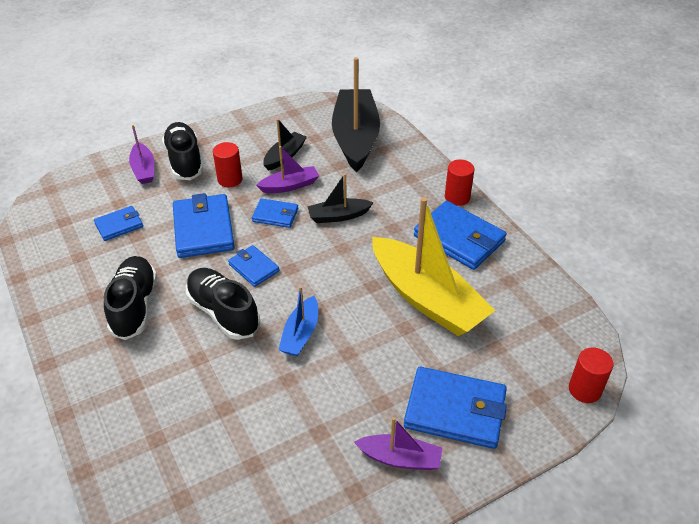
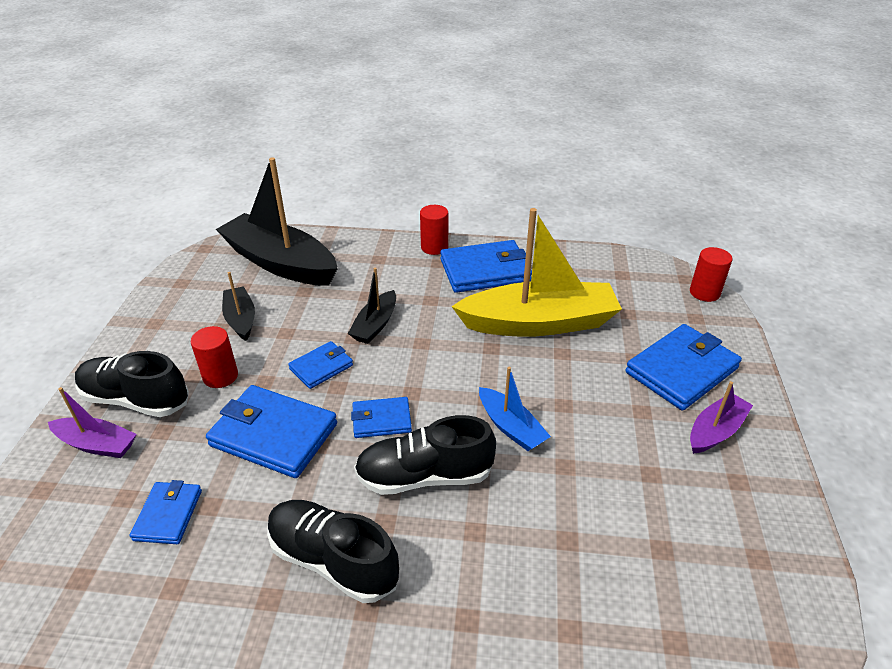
camera: 55 degrees left, 5 degrees down
(290, 186) = (290, 336): purple boat -> none

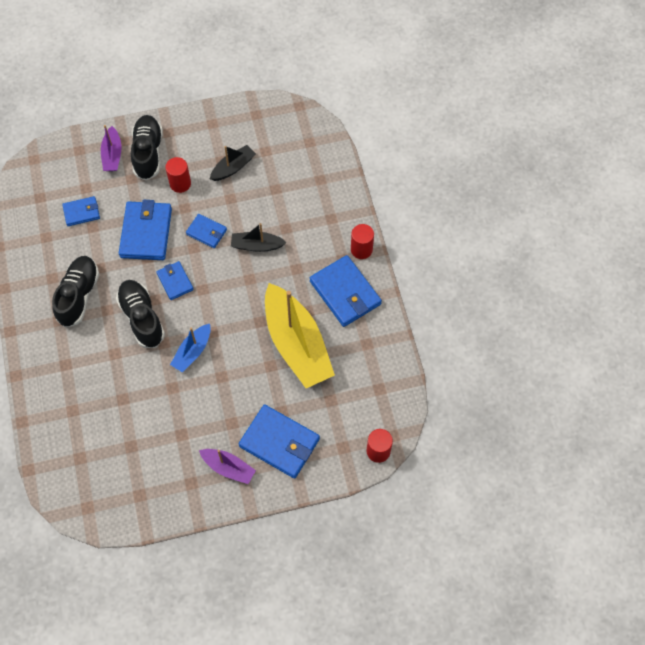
camera: 70 degrees right, 25 degrees up
(280, 263) = (300, 160): black boat -> none

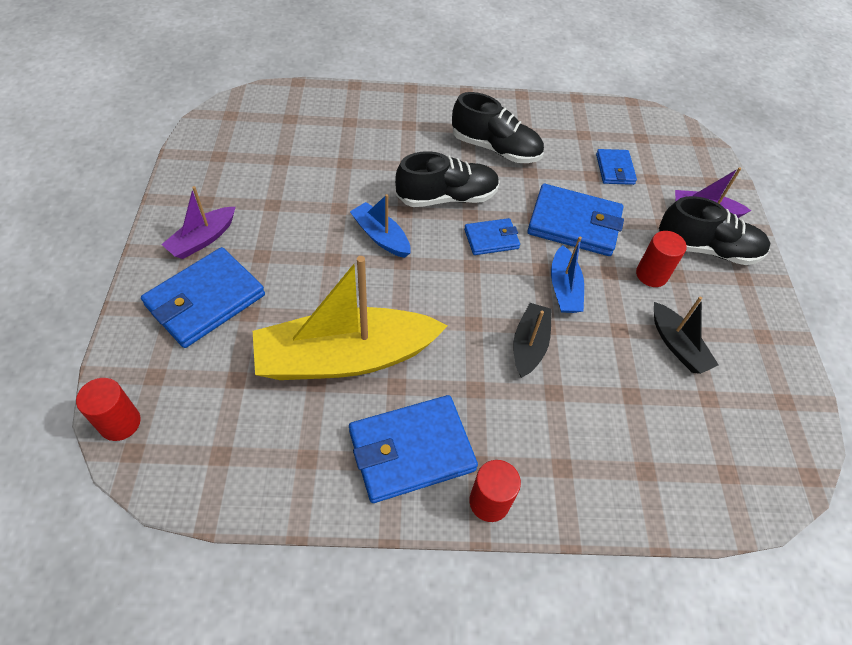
camera: 100 degrees right, 10 degrees down
(206, 232) = (564, 288): blue wallet -> blue boat

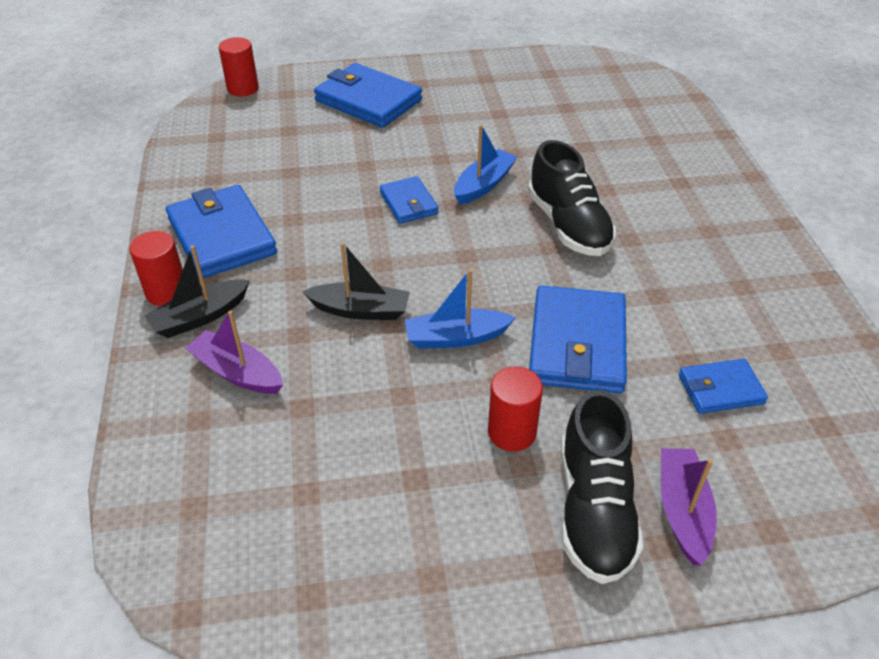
camera: 85 degrees right, 10 degrees down
(203, 239) = (437, 86): purple boat -> purple boat (237, 372)
(345, 357) = (320, 184): yellow boat -> none
(491, 239) = (515, 267): blue wallet -> blue wallet (408, 203)
(495, 148) = (684, 259): black shoe -> none
(677, 345) = (389, 459): black boat -> black boat (200, 317)

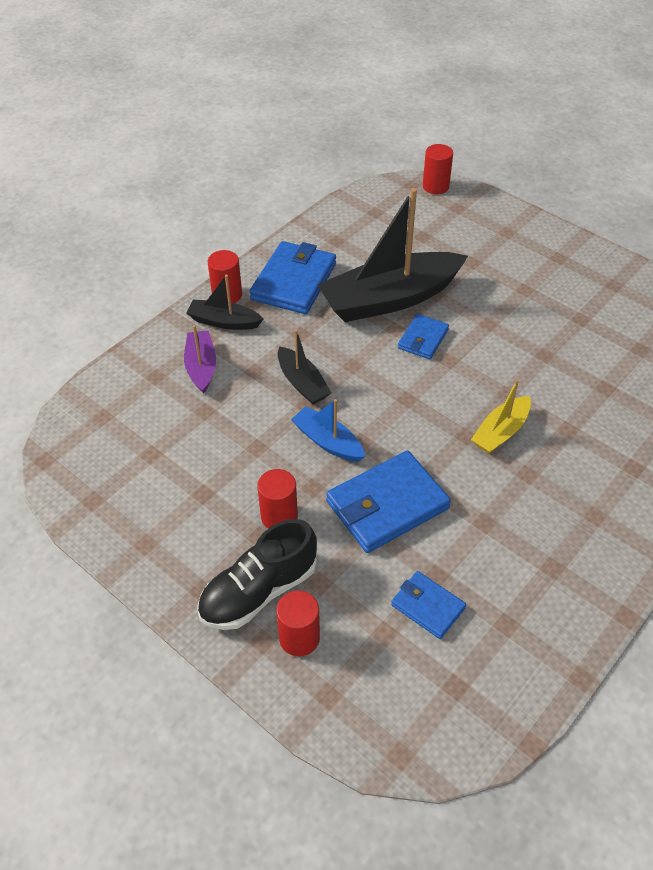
camera: 50 degrees right, 5 degrees up
(334, 192) = (390, 299): none -> black boat
(368, 100) = (503, 248): blue wallet -> none
(483, 184) = (488, 362): blue boat -> none
(568, 225) = (501, 432): black shoe -> yellow boat
(682, 511) = (299, 638): purple boat -> red cylinder

